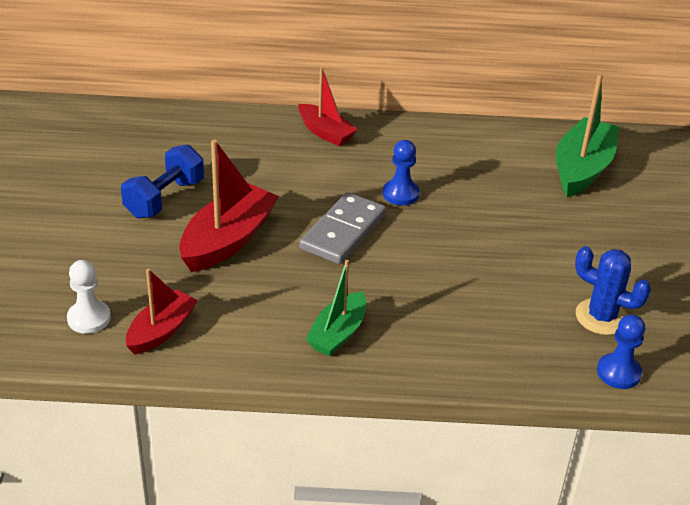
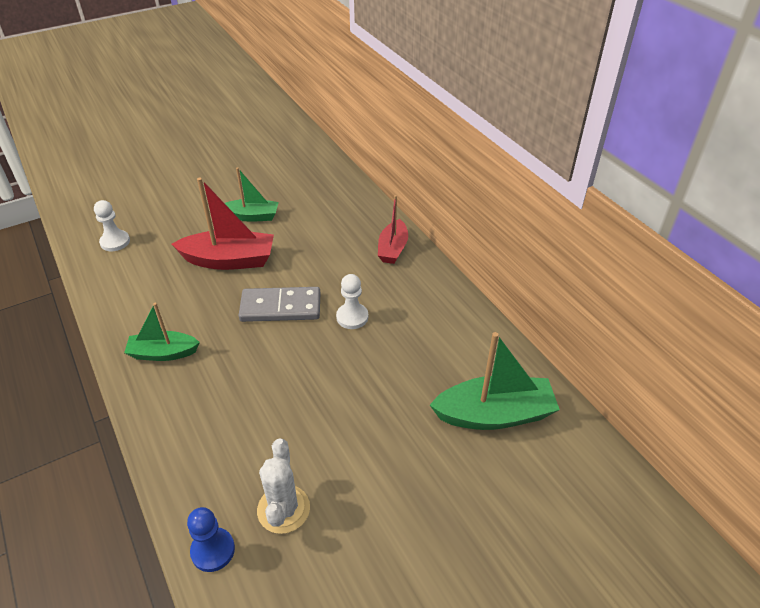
camera: 60 degrees right, 5 degrees up
(161, 331) = (120, 274): red boat -> none
(165, 198) = (252, 216): blue dumbbell -> green boat
(400, 194) = (352, 317): blue pawn -> white pawn
(601, 317) = (283, 509): blue cactus -> white cactus

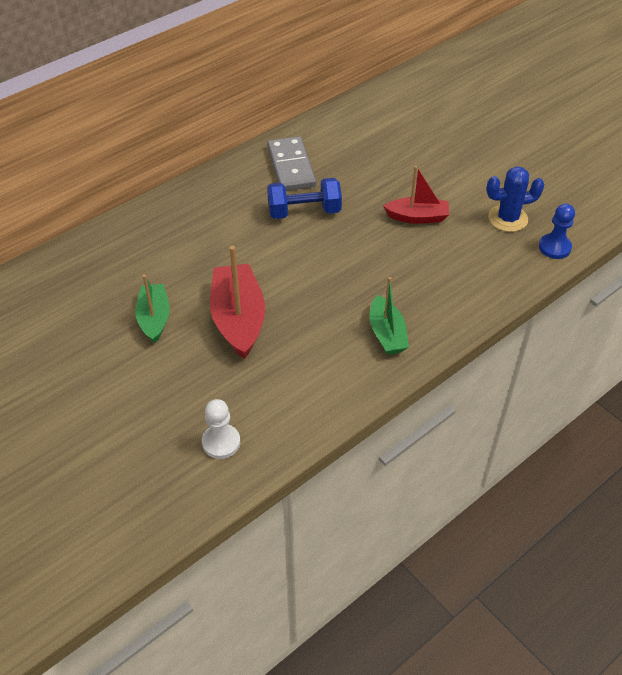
camera: 100 degrees left, 5 degrees up
(280, 307) = (302, 262): grey domino -> grey domino (291, 167)
(283, 509) = (508, 218): white cactus -> blue cactus
(352, 317) = (304, 211): white pawn -> blue dumbbell
(393, 249) = (200, 197): red boat -> red boat (417, 217)
(494, 414) = (386, 126): green boat -> none

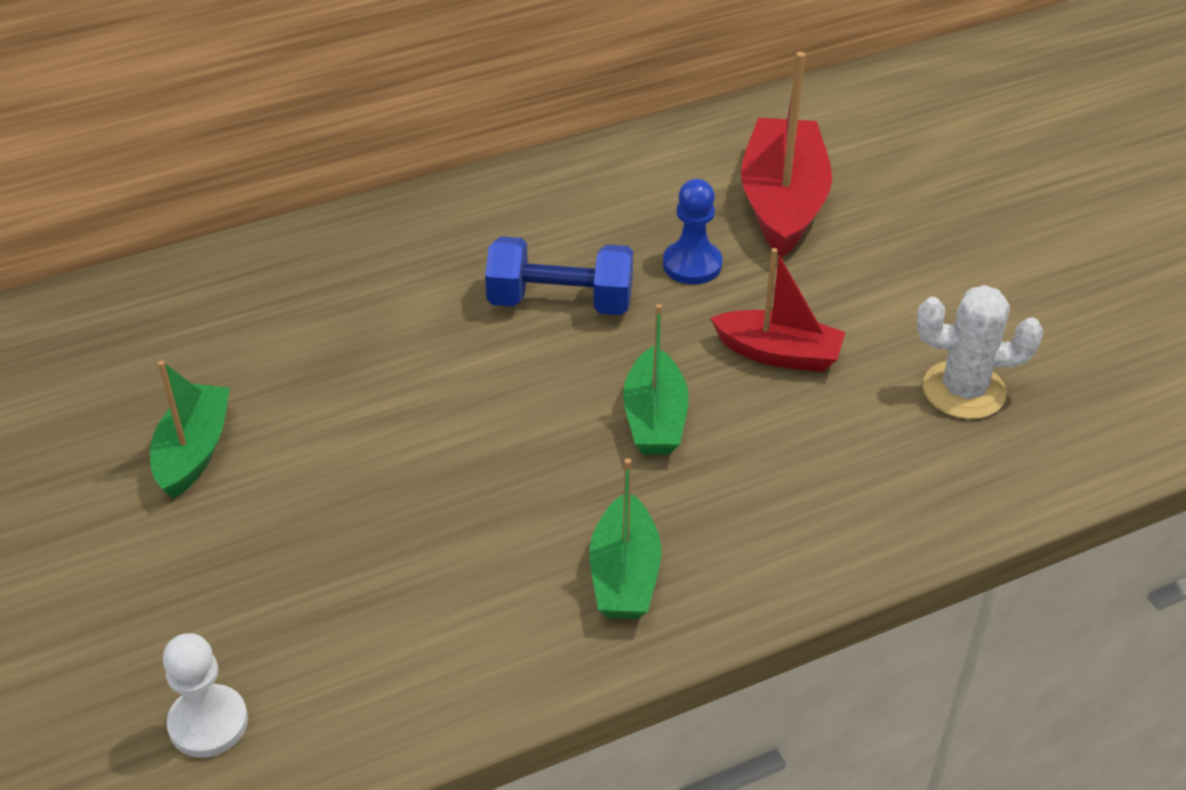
camera: 15 degrees right, 5 degrees down
(238, 319) = (348, 484): red boat -> red boat (782, 203)
(291, 167) = (570, 214): grey domino -> none
(372, 259) = (655, 418): none -> green boat
(508, 218) = (963, 390): blue cactus -> white cactus
(554, 247) = (1042, 468): blue pawn -> blue pawn (692, 264)

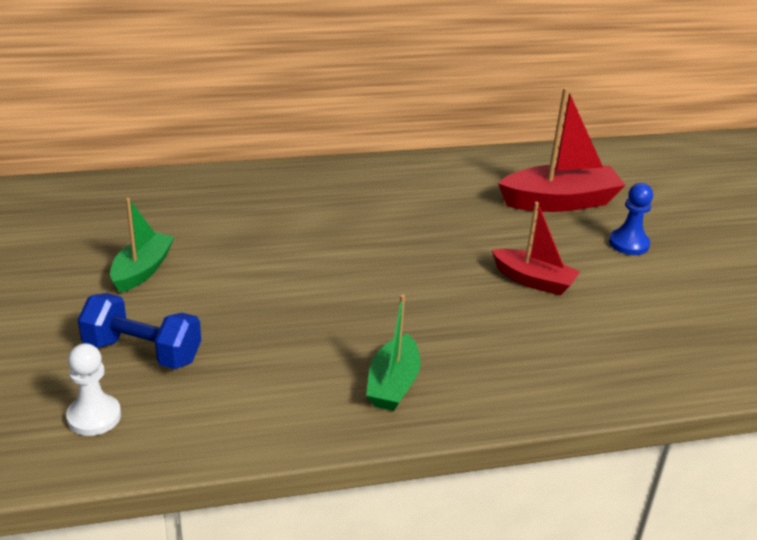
camera: 10 degrees right, 10 degrees down
(560, 302) = (399, 231): blue dumbbell -> blue dumbbell (142, 352)
(655, 418) = (440, 302): green boat -> none
(692, 264) = (490, 225): blue pawn -> blue pawn (628, 244)
(782, 203) = (560, 202): red boat -> red boat turned 60 degrees clockwise
(963, 390) = (655, 321): white cactus -> none

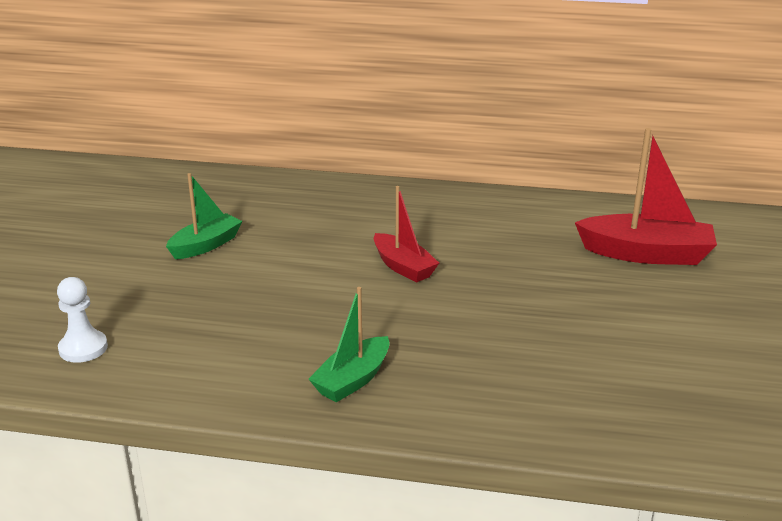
camera: 25 degrees right, 5 degrees down
(142, 352) = (158, 308): blue dumbbell -> none
(534, 281) = (563, 319): red boat -> red boat (403, 267)
(628, 244) = (696, 305): blue pawn -> none

